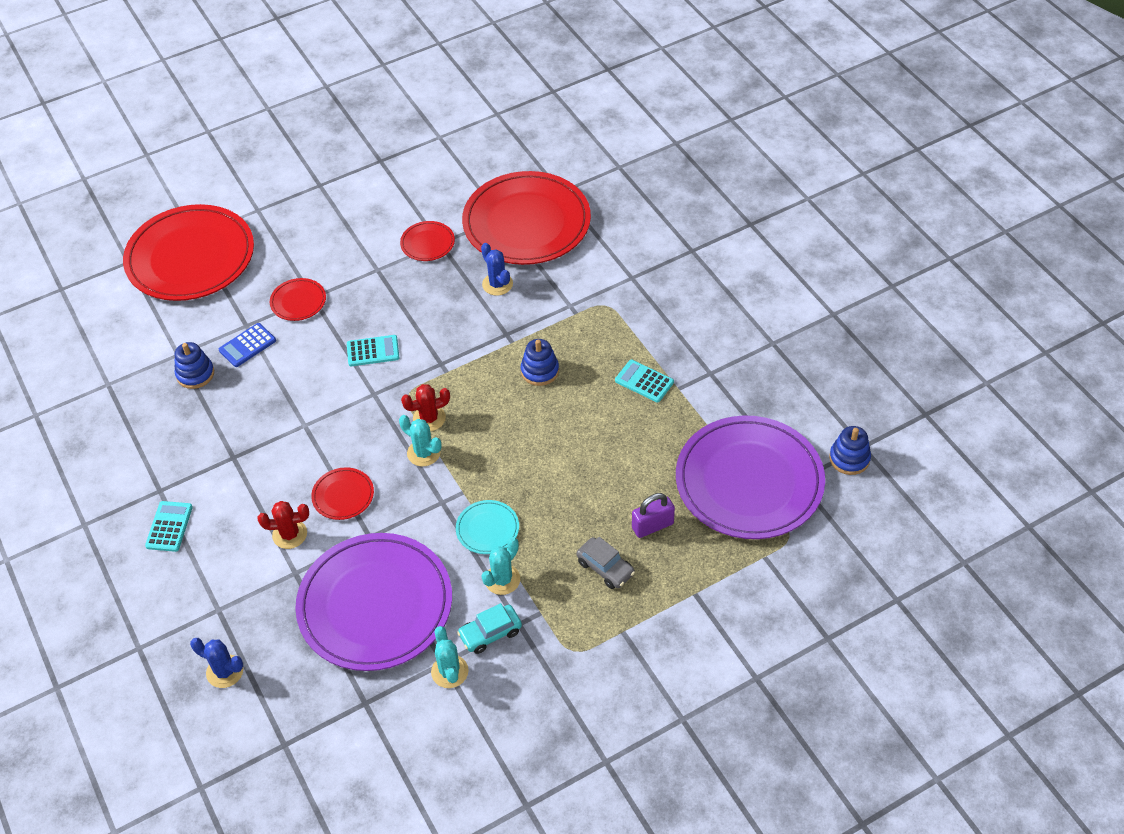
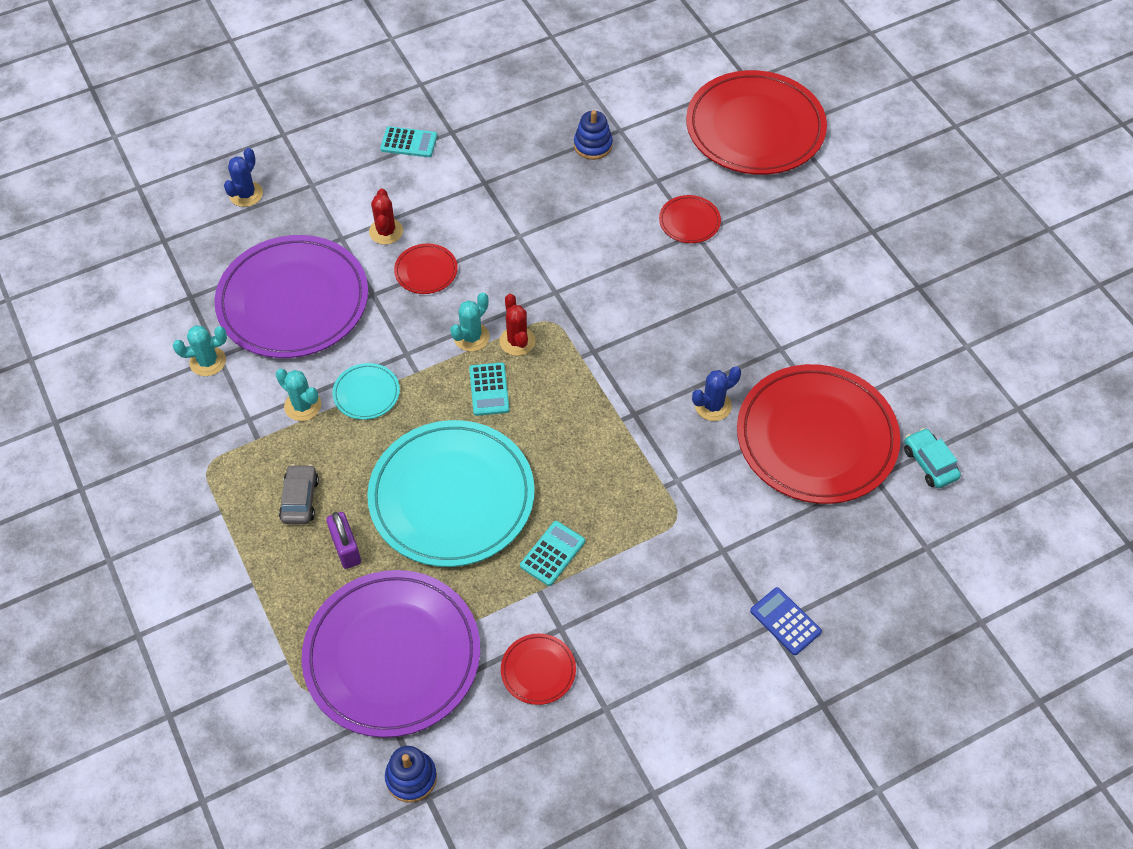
camera: 90 degrees right, 5 degrees up
(247, 345) = (628, 183): blue calculator -> blue calculator (785, 621)
(373, 351) = (615, 289): turquoise calculator -> turquoise calculator (489, 389)
(427, 243) = (779, 336): red plate -> red plate (538, 670)
(490, 633) = (243, 395): turquoise car -> turquoise car (929, 463)
(540, 371) = (576, 446): blue stacking toy -> none
(595, 454) = (451, 497): none -> turquoise plate
(605, 568) = (300, 499): grey car -> grey car turned 135 degrees clockwise

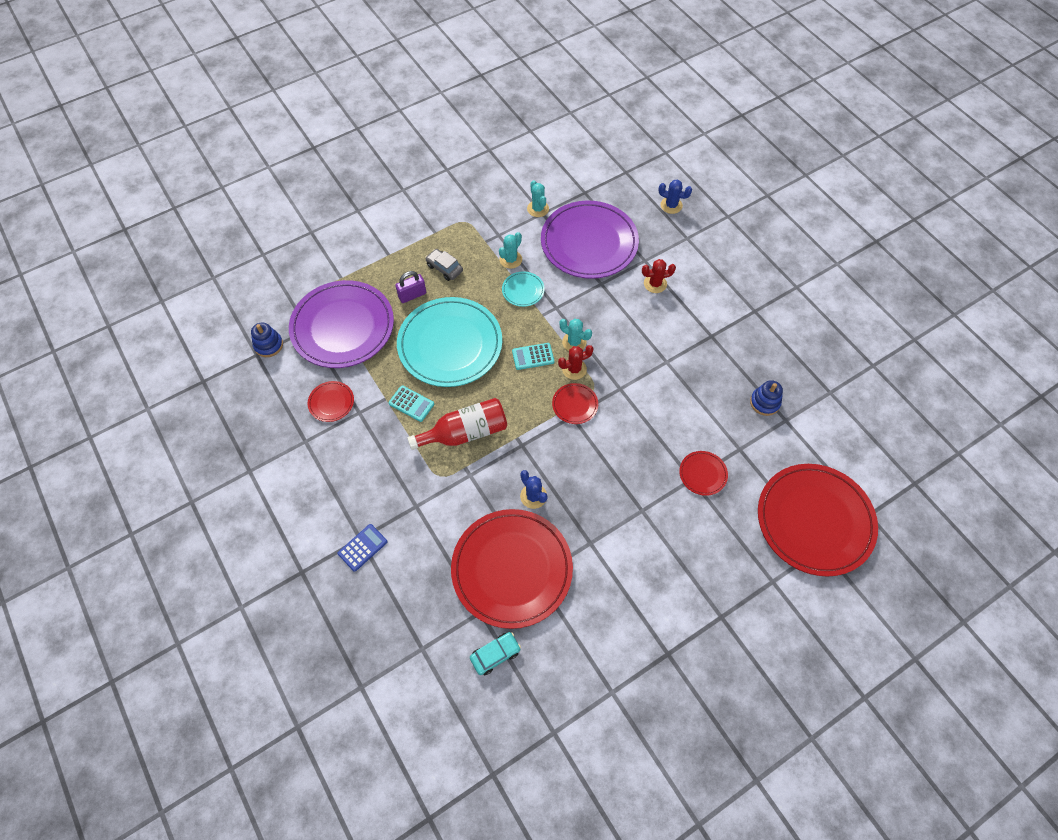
camera: 85 degrees right, 5 degrees up
(300, 499) = (444, 268): grey car -> grey car turned 135 degrees counterclockwise
(409, 142) = (738, 287): turquoise calculator -> none
(426, 271) = (625, 310): red plate -> red plate (575, 405)
(608, 483) = (465, 432): none -> red bottle

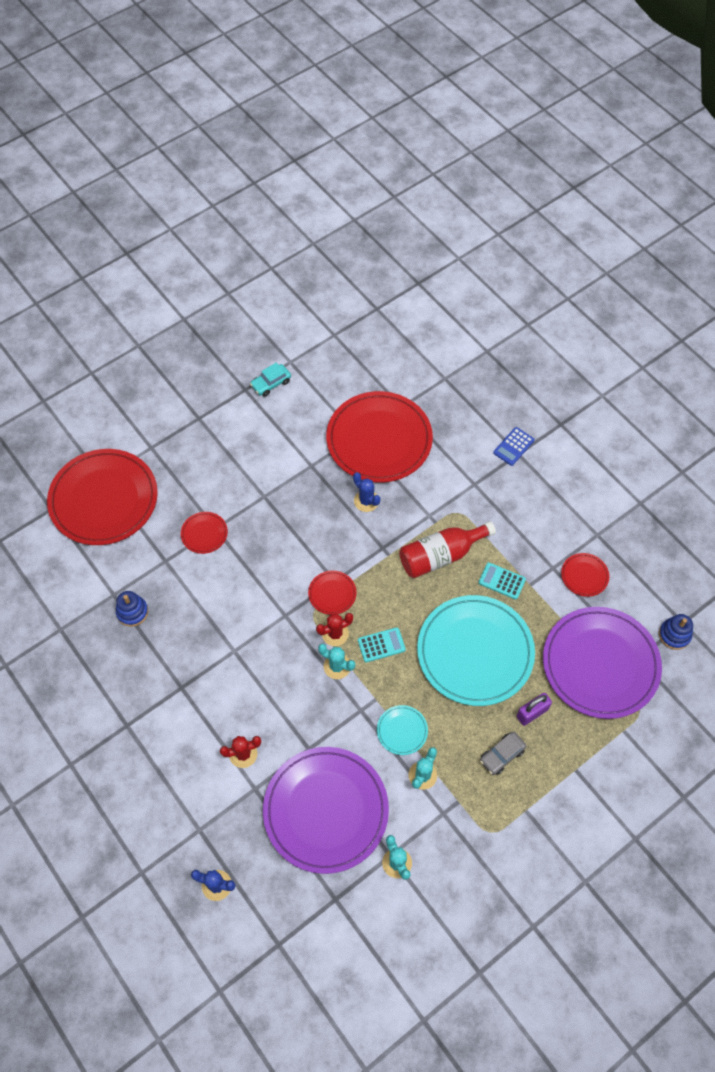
camera: 175 degrees right, 0 degrees up
(444, 268) = (502, 755): grey car -> grey car turned 105 degrees clockwise
(495, 654) = (385, 379): turquoise car -> turquoise car (271, 383)

